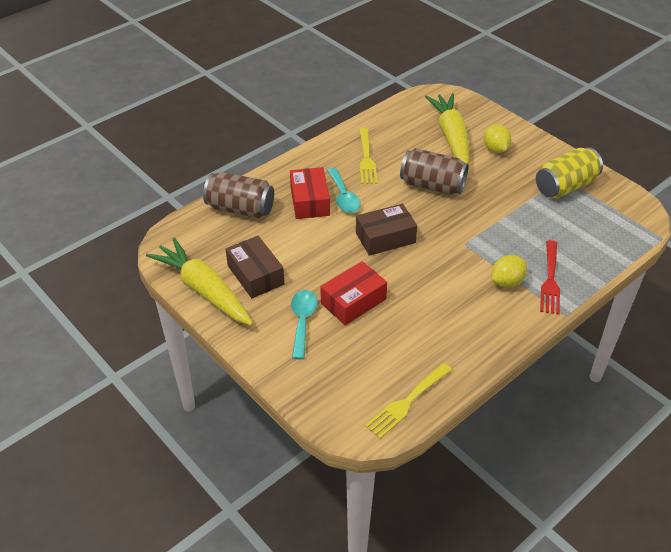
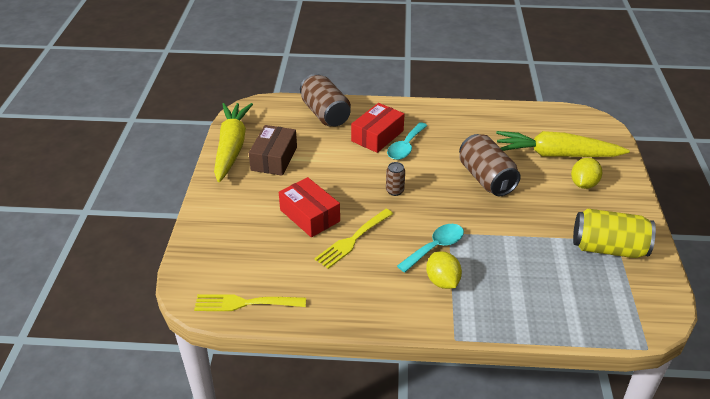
camera: 45 degrees right, 5 degrees down
(302, 321) = (259, 205): turquoise spoon -> turquoise spoon (435, 247)
(353, 301) = (309, 215): red box -> red box turned 45 degrees clockwise
(366, 158) = (461, 132): yellow fork -> yellow fork (353, 239)
(385, 238) = (394, 191): brown box -> brown can
(451, 137) = (556, 155): yellow carrot -> yellow carrot turned 120 degrees counterclockwise
(507, 282) = (442, 281): yellow lemon -> yellow lemon turned 60 degrees clockwise
(550, 280) = (482, 305): red fork -> none

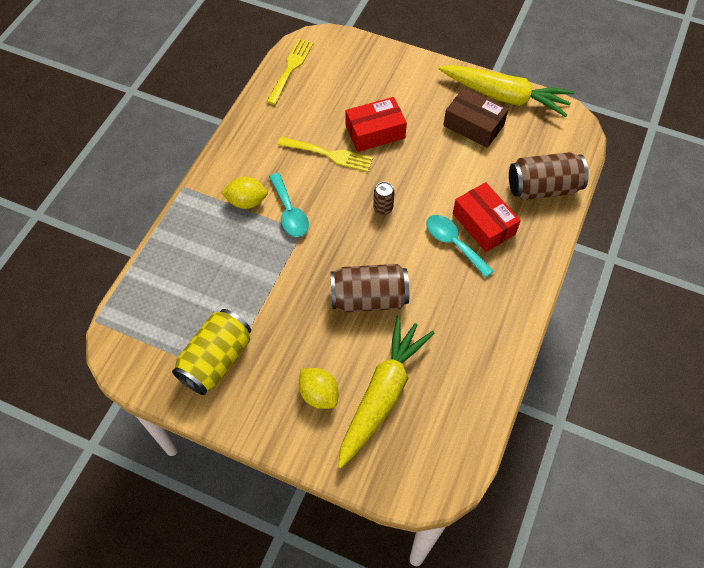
camera: 110 degrees right, 20 degrees up
(353, 239) = (328, 154): yellow fork -> yellow fork turned 135 degrees clockwise

